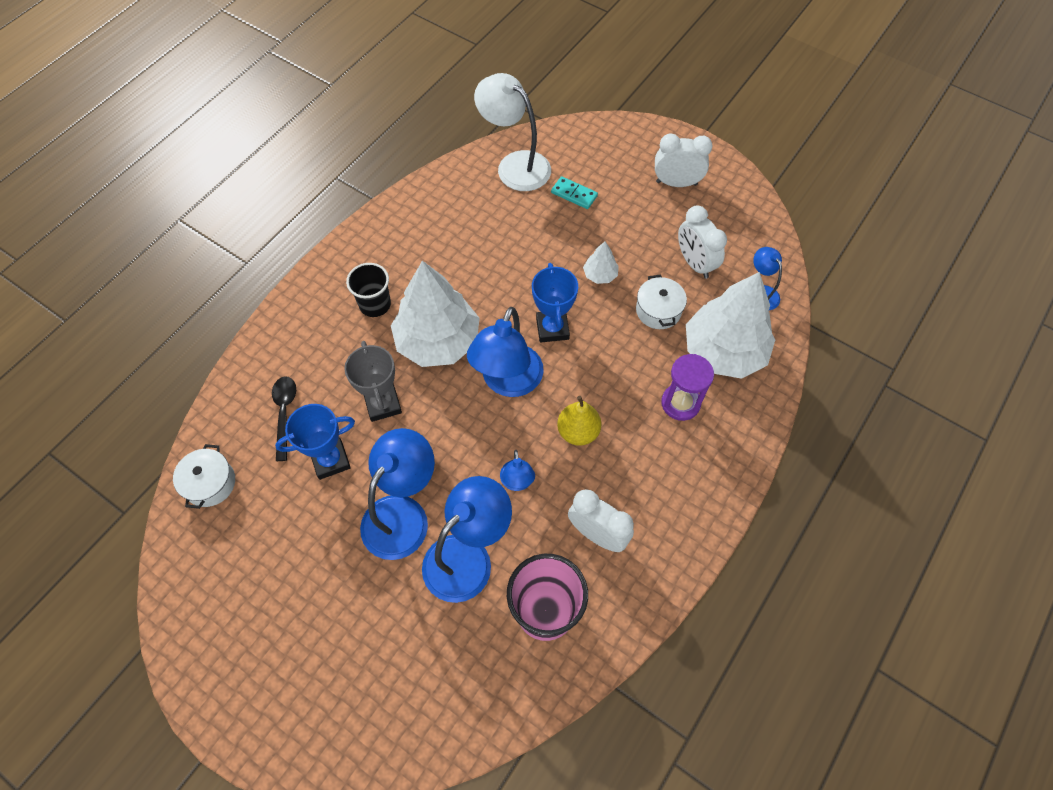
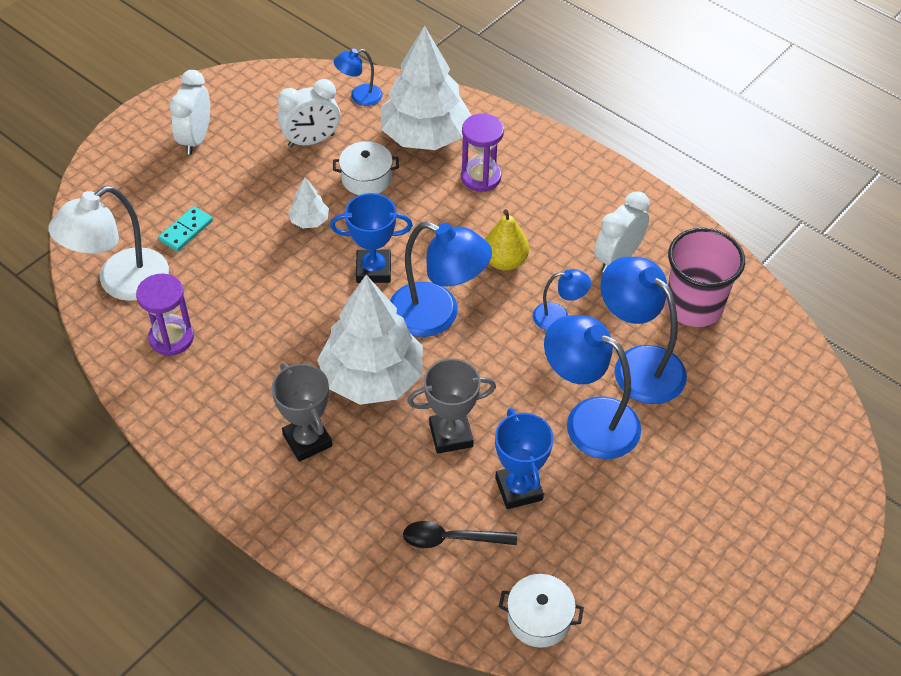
camera: 85 degrees left, 10 degrees down
(375, 304) = (307, 440): black cup -> grey trophy
(465, 204) = (171, 338): none -> purple hourglass

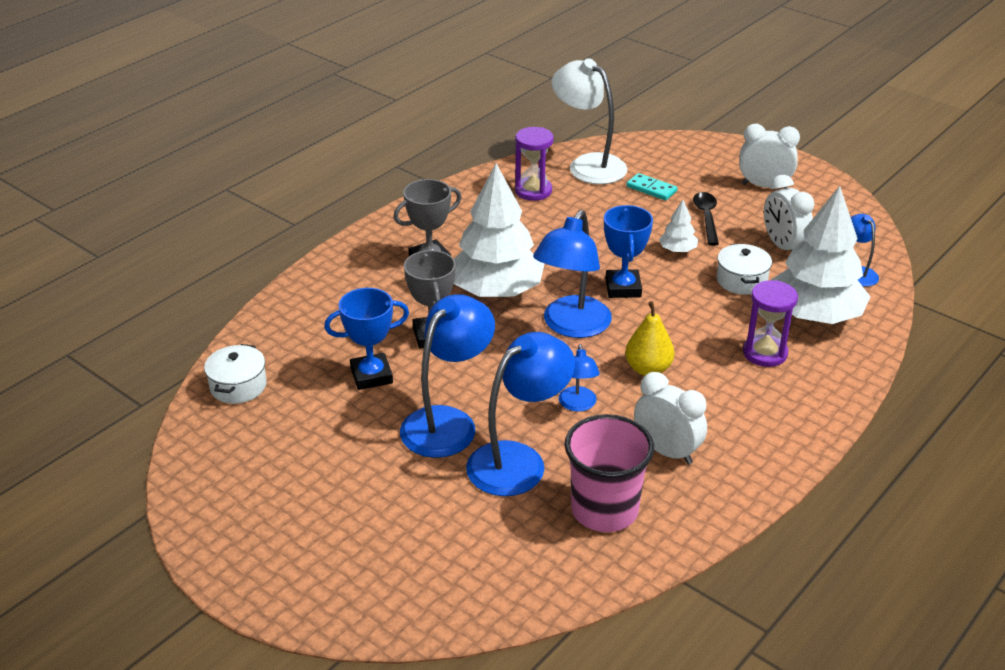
camera: 90 degrees right, 15 degrees down
(451, 539) = (324, 337): black spoon -> black spoon (706, 218)

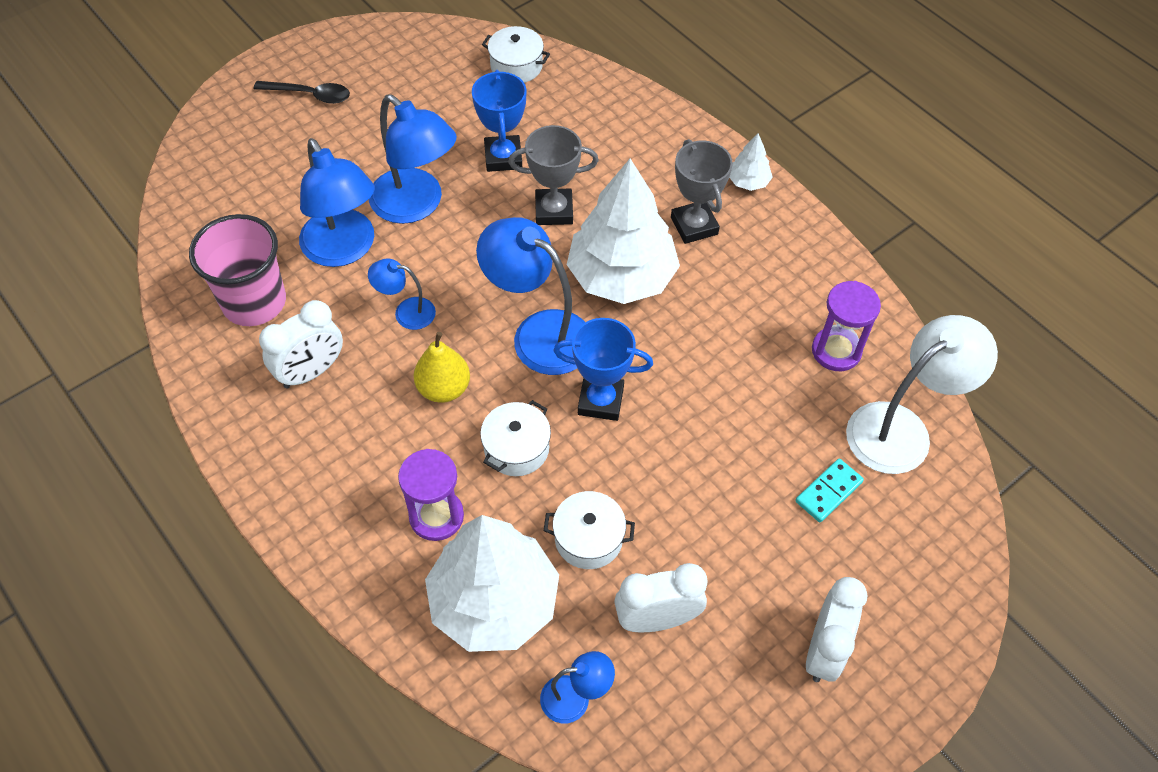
camera: 100 degrees right, 20 degrees up
(677, 250) = (671, 482): white tree -> white tree (748, 182)
(685, 323) = (516, 448): none -> white pot
(706, 218) = (744, 541): black spoon -> black spoon (309, 95)

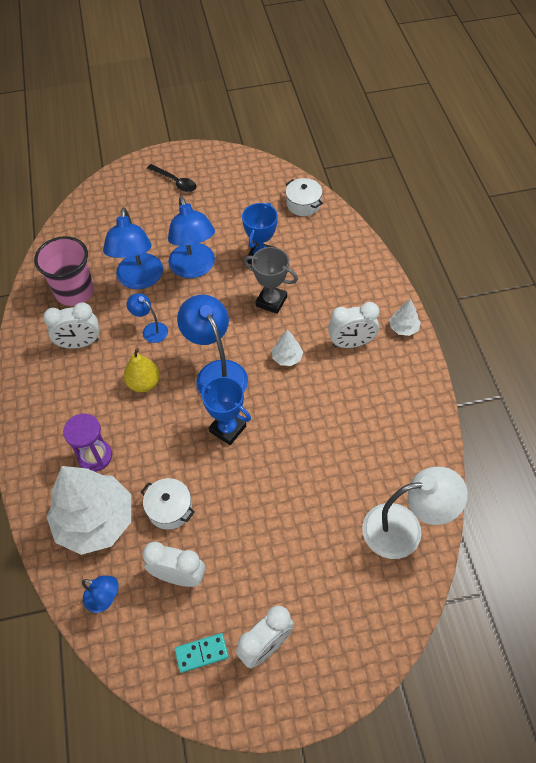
camera: 30 degrees right, 0 degrees up
(516, 448) = (162, 436): white pot -> none
(621, 276) = (287, 357): white tree -> white tree, size x0.43
(694, 226) = (351, 343): grey trophy -> white clock
(828, 492) = (331, 548): turquoise domino -> turquoise domino (201, 653)
(836, 351) = (393, 460): purple hourglass -> none

